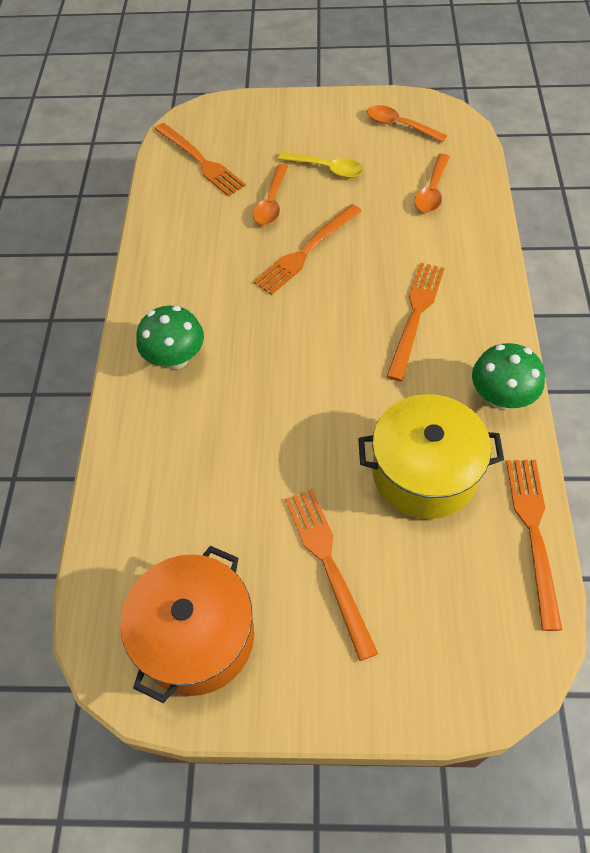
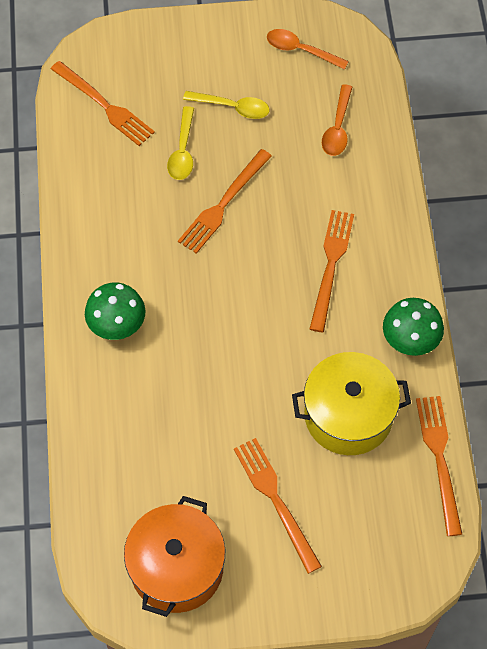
camera: 10 degrees left, 5 degrees up
(271, 203) = (183, 151): orange spoon -> yellow spoon

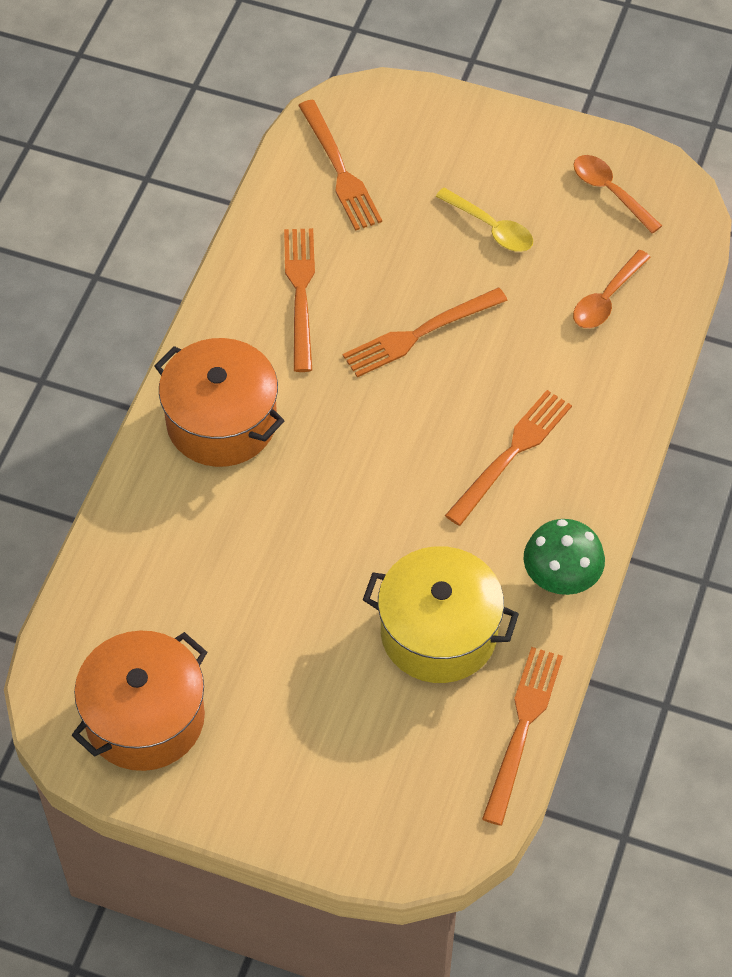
camera: 25 degrees right, 5 degrees down
(117, 325) = (221, 422): green mushroom -> orange pot
(183, 151) = (404, 256): yellow spoon -> none
(276, 500) = (300, 692): orange fork -> orange fork (300, 294)

